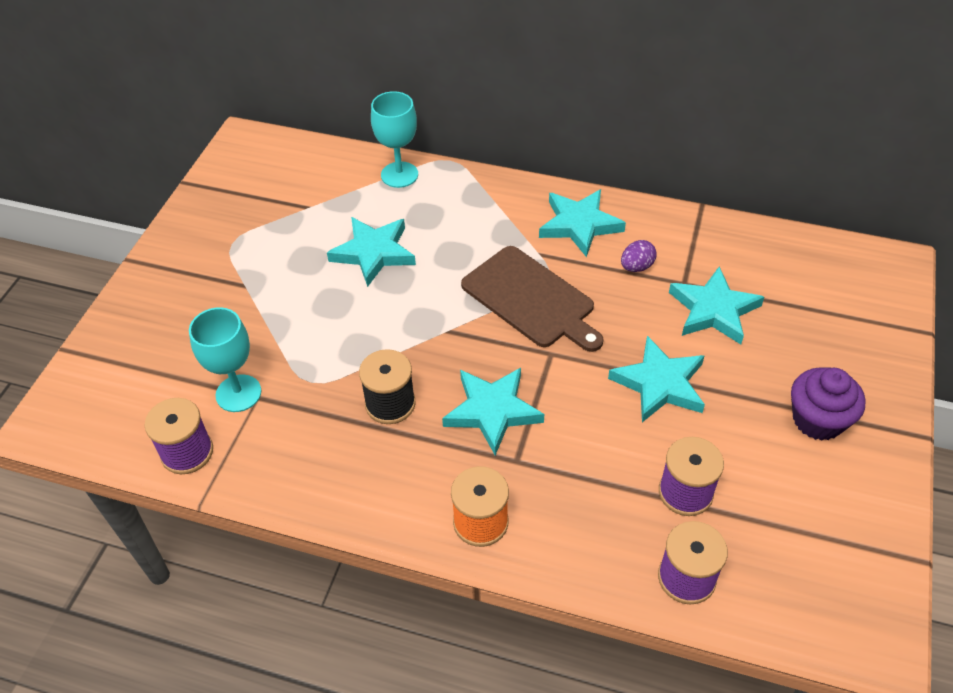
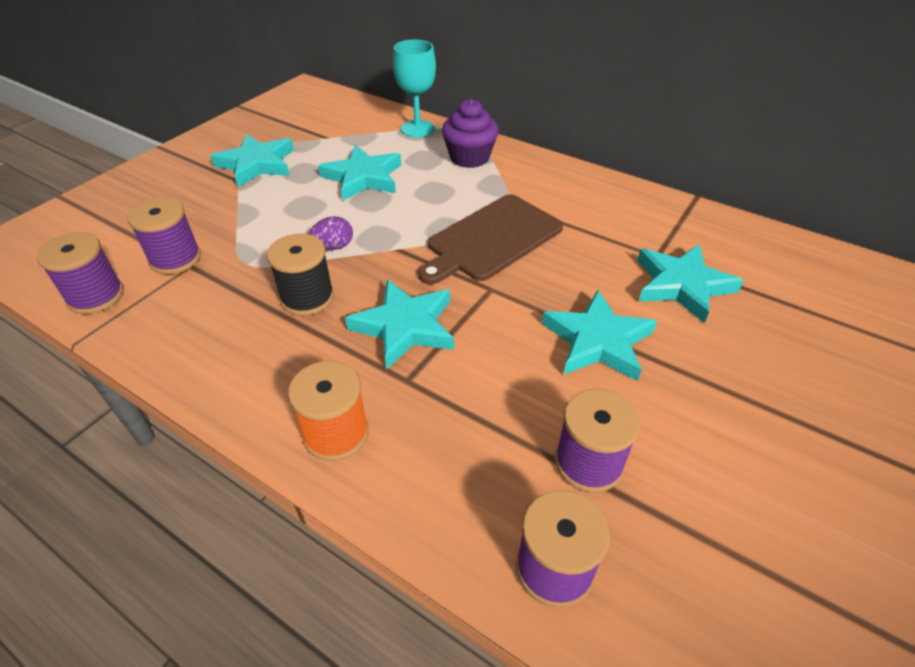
camera: 15 degrees right, 5 degrees down
(238, 393) = (175, 259): turquoise goblet -> purple spool
(531, 299) = (491, 239): brown cutting board -> brown cutting board turned 75 degrees clockwise
(579, 225) = (565, 190): turquoise star -> turquoise star (257, 164)
(636, 267) = (610, 233): purple egg -> purple egg (334, 246)
(818, 420) = (781, 421): purple cupcake -> purple cupcake (469, 157)

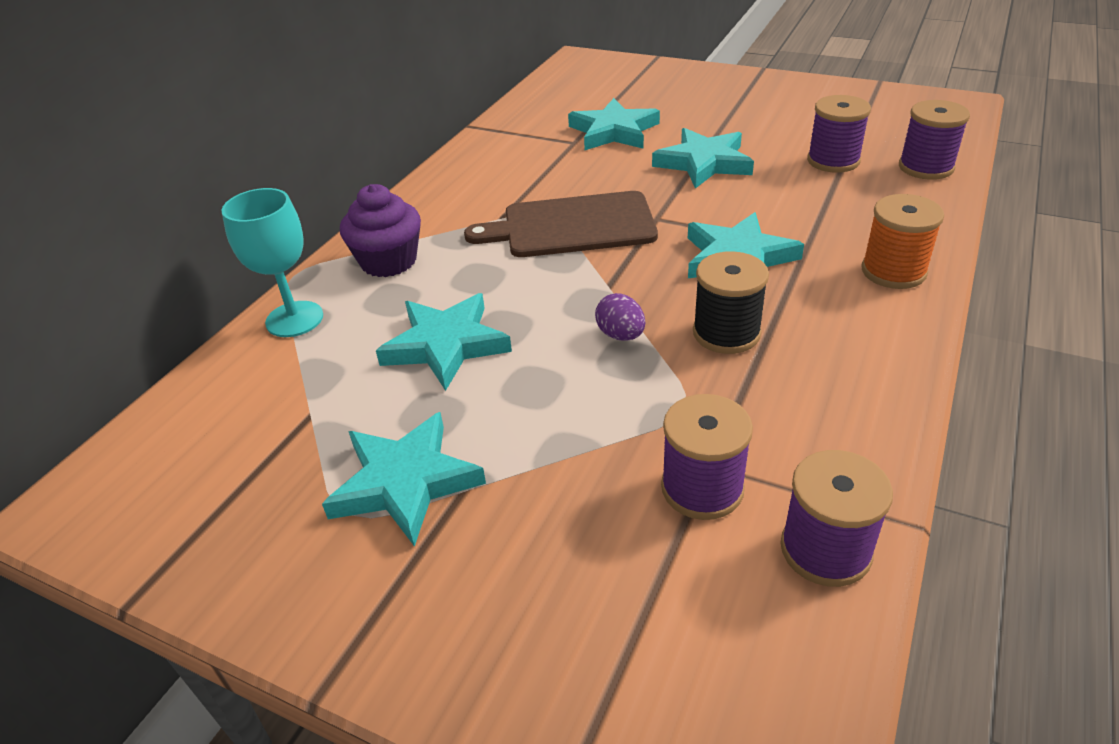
camera: 95 degrees left, 5 degrees down
(491, 239) = (572, 226): brown cutting board -> brown cutting board turned 135 degrees clockwise

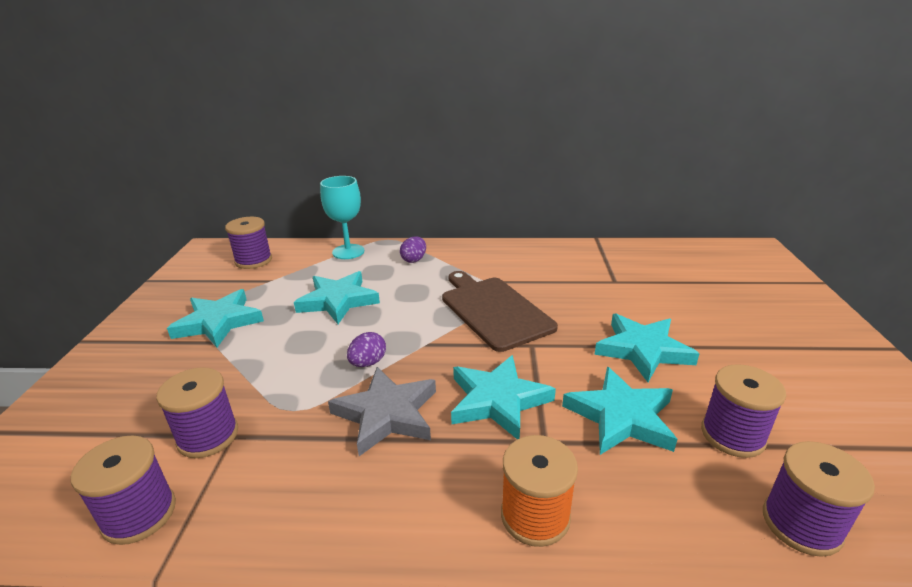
camera: 65 degrees right, 10 degrees down
(207, 434) = (253, 261): none -> purple spool
(388, 261) = (414, 260): purple cupcake -> purple egg
(614, 131) = (650, 294): turquoise star -> turquoise star (621, 416)
(726, 333) = (387, 414): black spool -> grey star

